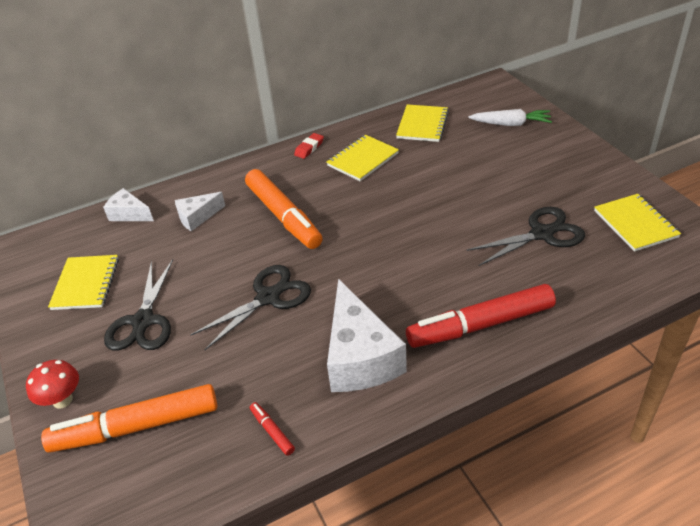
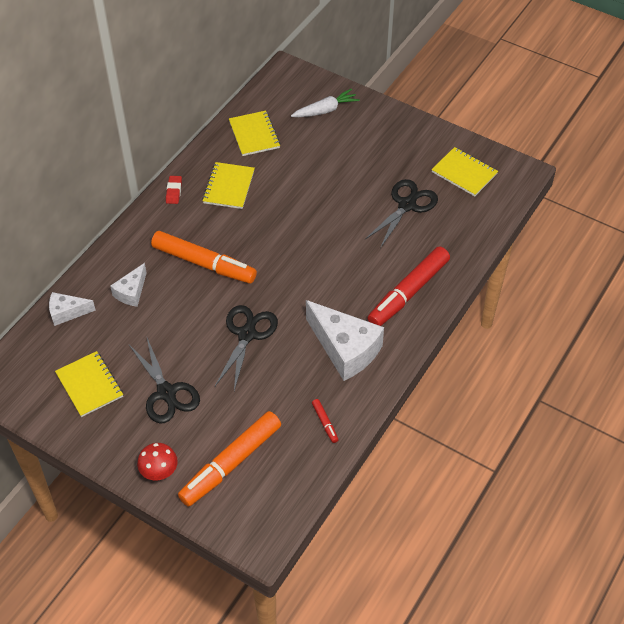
camera: 35 degrees left, 10 degrees up
(272, 431) = (325, 423): red marker -> red marker turned 135 degrees counterclockwise

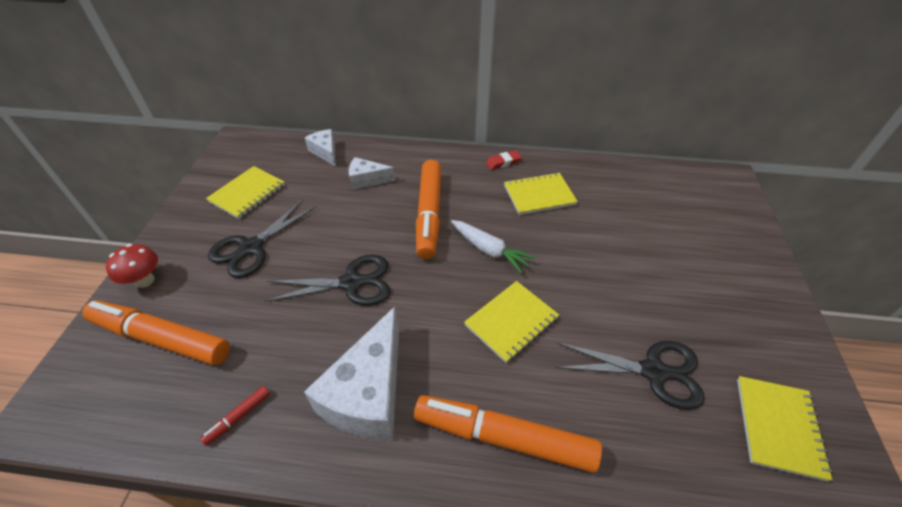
camera: 65 degrees right, 5 degrees down
(254, 135) = (622, 188): yellow notebook -> yellow notebook (511, 322)
(326, 110) = (715, 229): white carrot -> white carrot (490, 251)
(408, 293) = (503, 437): red marker -> orange marker

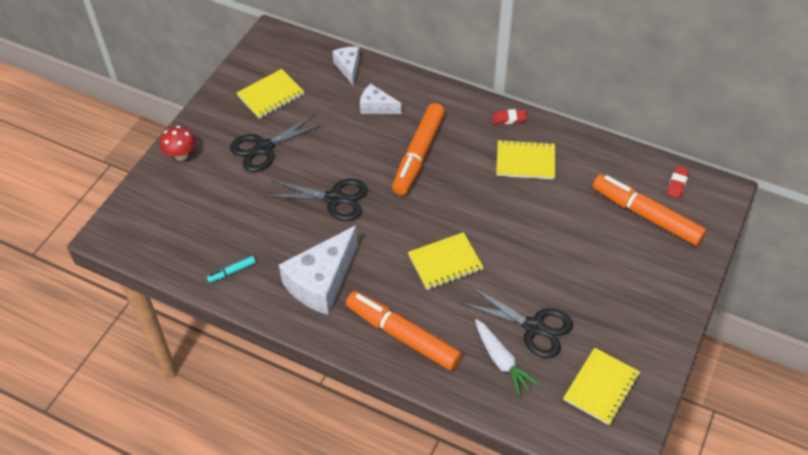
camera: 20 degrees right, 5 degrees up
(161, 338) = (188, 204): orange marker -> orange marker (646, 215)
(238, 417) = (232, 272): red marker -> turquoise marker
(490, 251) = (455, 201): white carrot -> white carrot (502, 361)
(688, 182) = (677, 184): none -> red eraser

